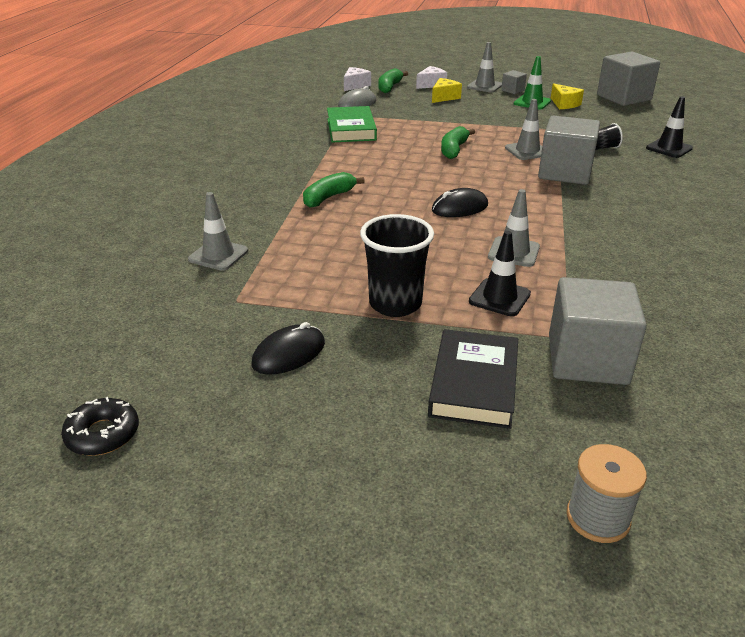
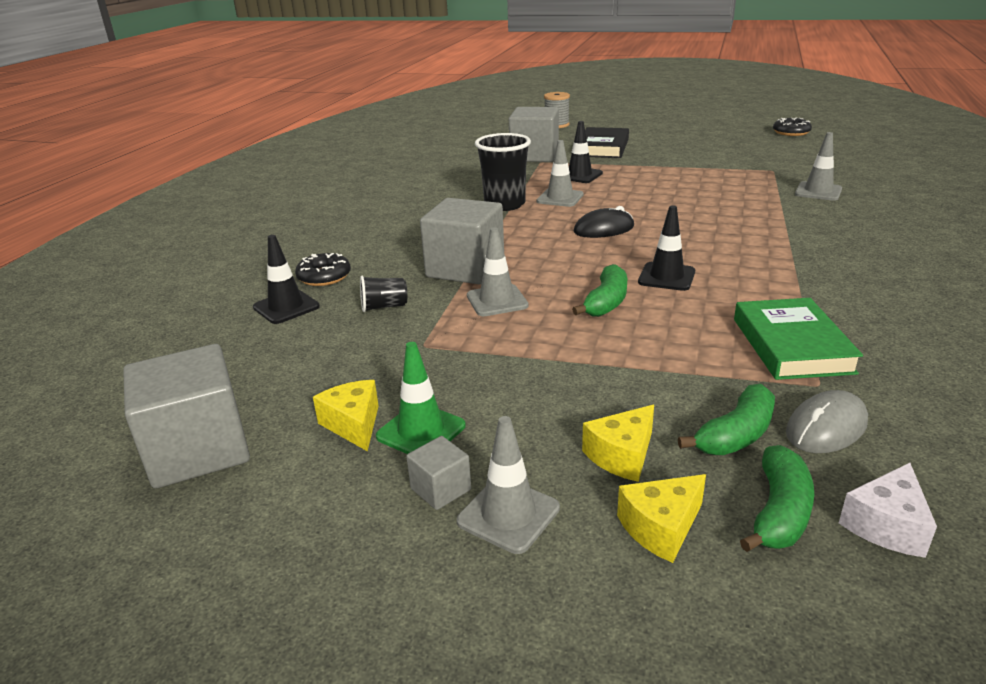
camera: 175 degrees left, 5 degrees down
(289, 354) = (715, 153): black mouse -> none
(328, 197) = (753, 236): green banana -> green banana (736, 435)
(395, 304) = (655, 171): black cup -> black cup (504, 204)
(411, 165) = (666, 277): none -> black traffic cone
(431, 84) = (661, 528): white cheese -> yellow cheese
(671, 167) = (324, 277): none -> black donut

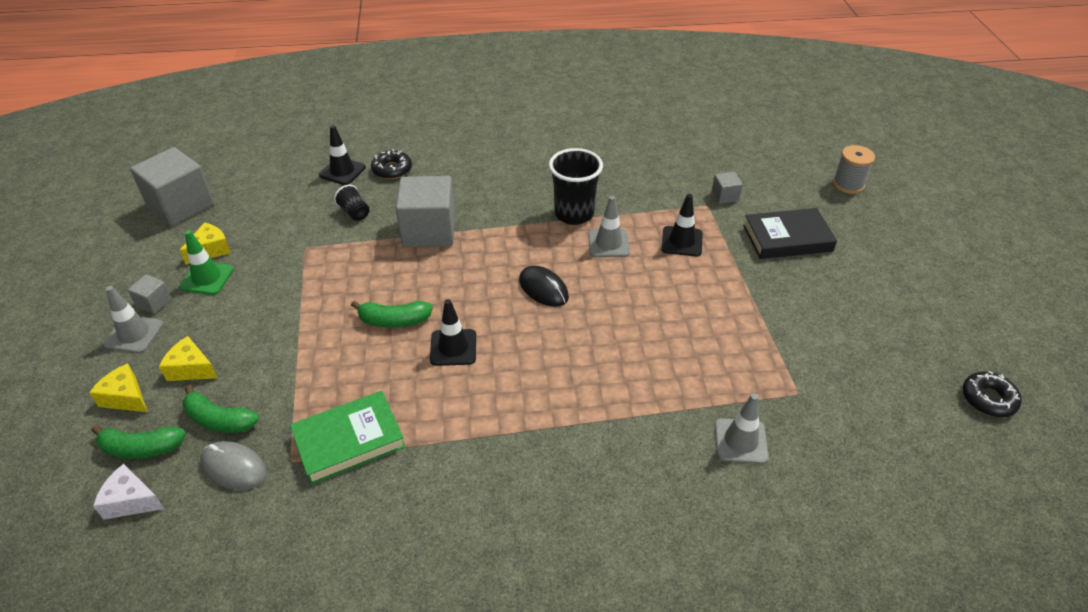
camera: 65 degrees right, 15 degrees up
(497, 301) = (379, 262): grey traffic cone -> none
(534, 155) = (725, 196): grey cube -> grey cube, size x0.45

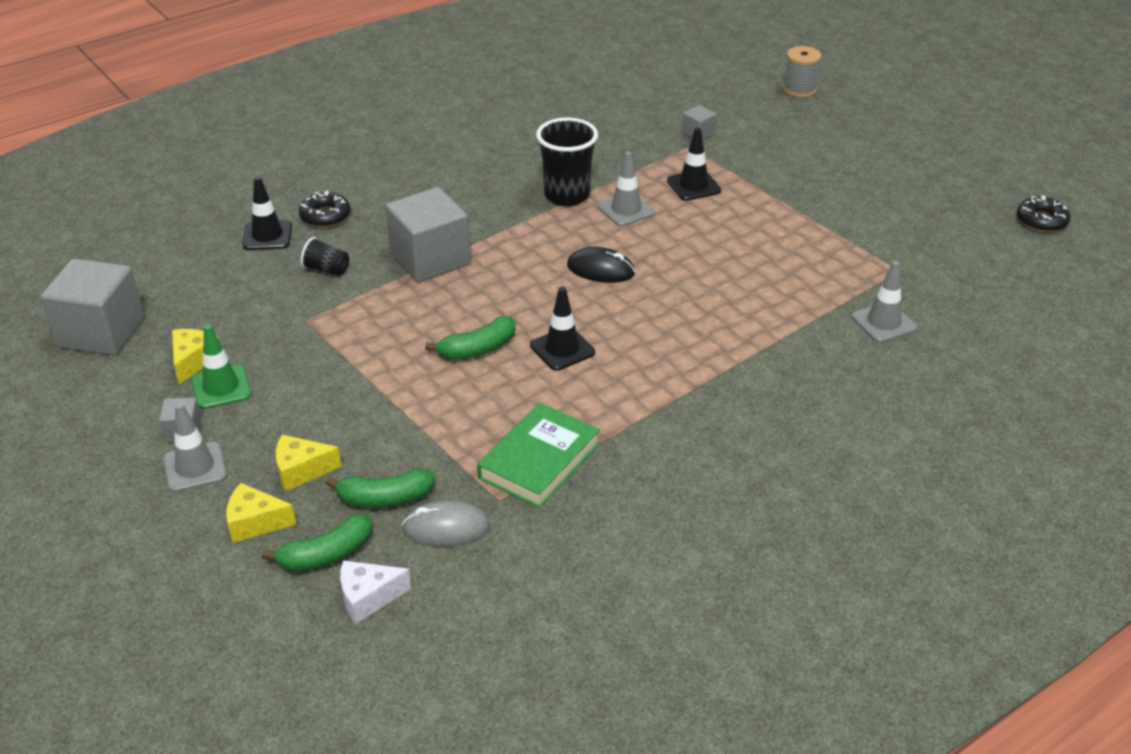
camera: 30 degrees left, 5 degrees down
(787, 238) = (785, 152): black book -> none

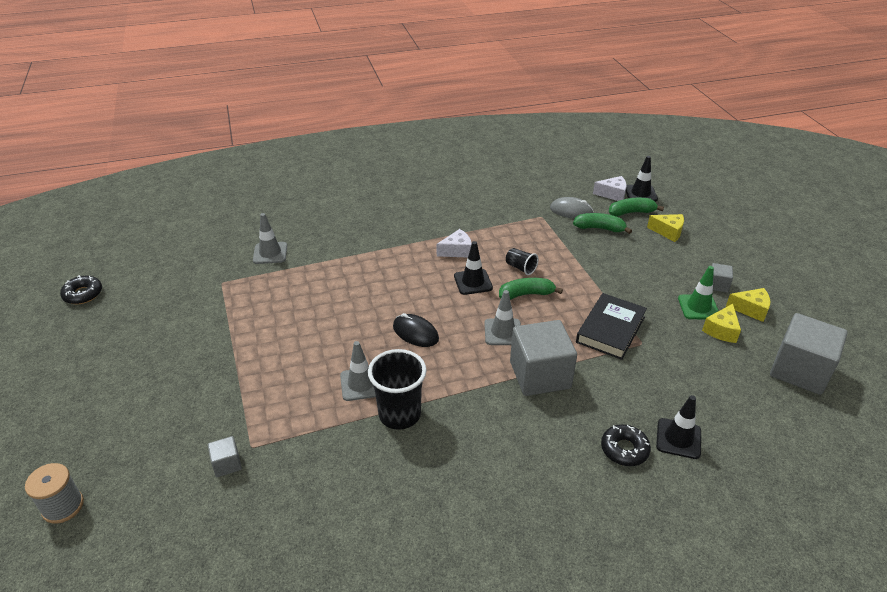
camera: 160 degrees left, 0 degrees up
(195, 467) = (706, 264): grey traffic cone -> grey traffic cone (503, 332)
(301, 470) = (644, 250): yellow cheese -> yellow cheese (751, 309)
(326, 270) = (625, 386): black cup -> black cup (520, 268)
(350, 328) = (610, 329): none -> black book
(539, 460) = (514, 228): green book -> none
(613, 393) = (457, 251): none -> white cheese
(693, 186) = (287, 396): black traffic cone -> black traffic cone (640, 193)

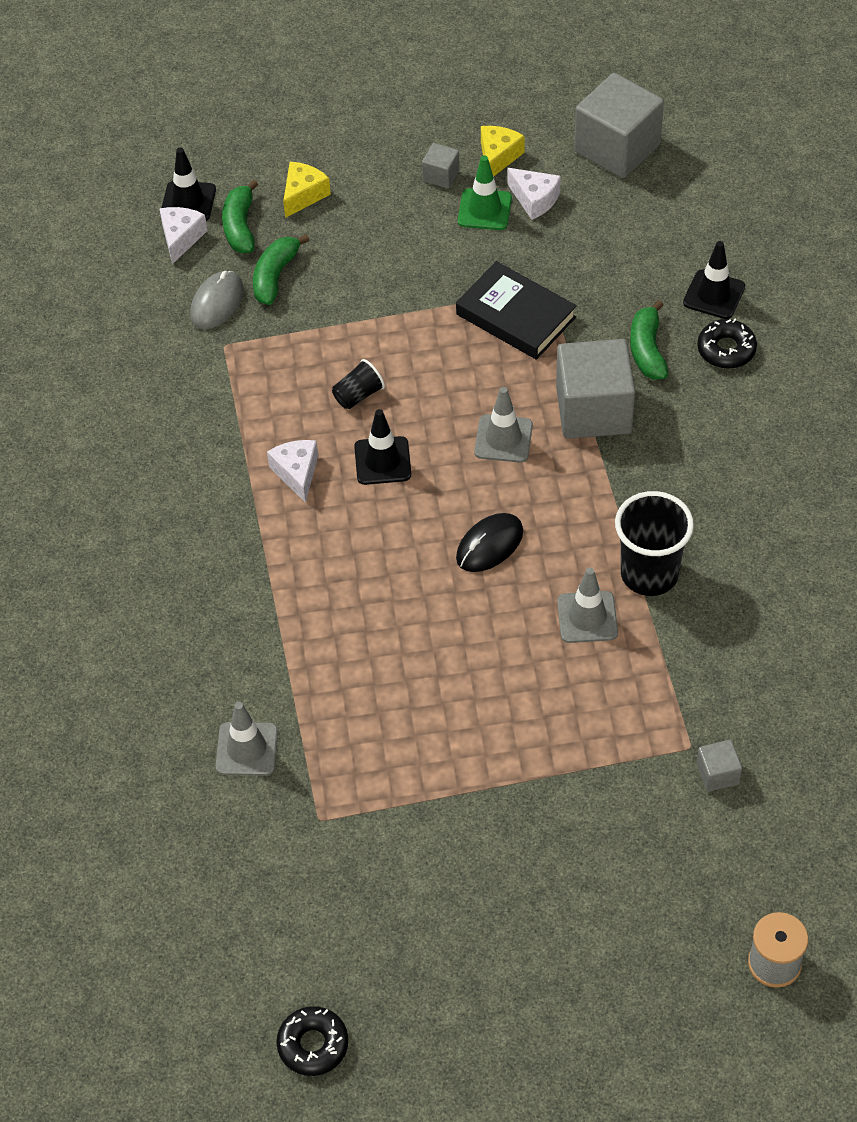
camera: 80 degrees left, 15 degrees up
(526, 294) = (424, 398): green banana -> green banana (647, 350)
(721, 330) = (534, 199): yellow cheese -> white cheese

